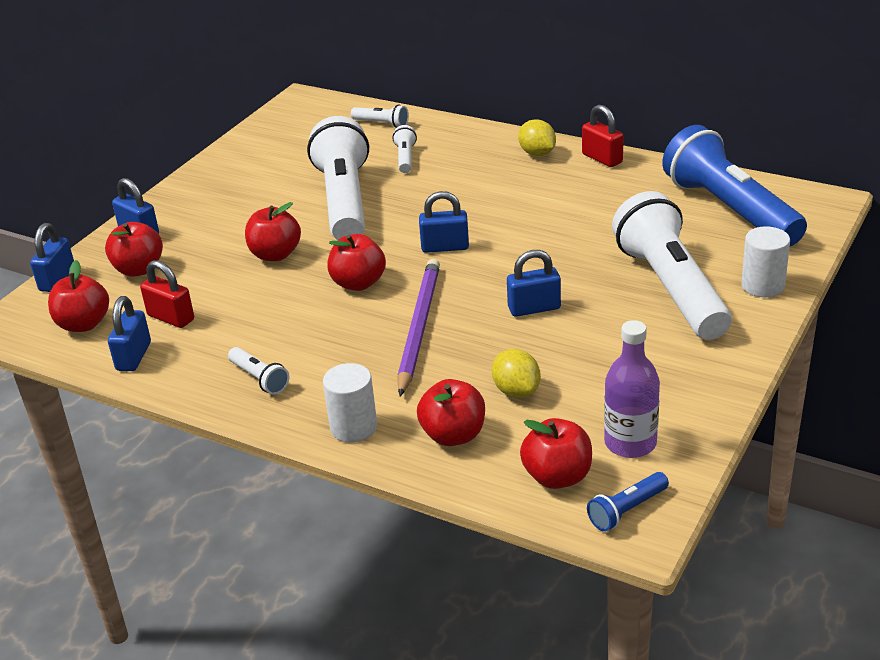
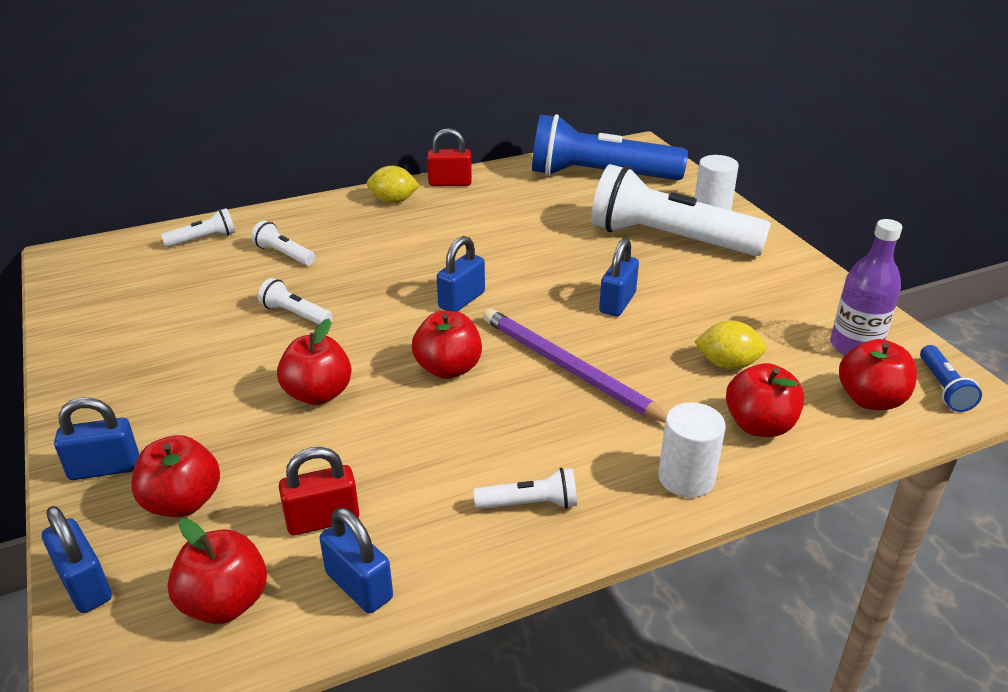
camera: 55 degrees left, 0 degrees up
(344, 201) = (295, 314): white flashlight -> white flashlight, size x0.41

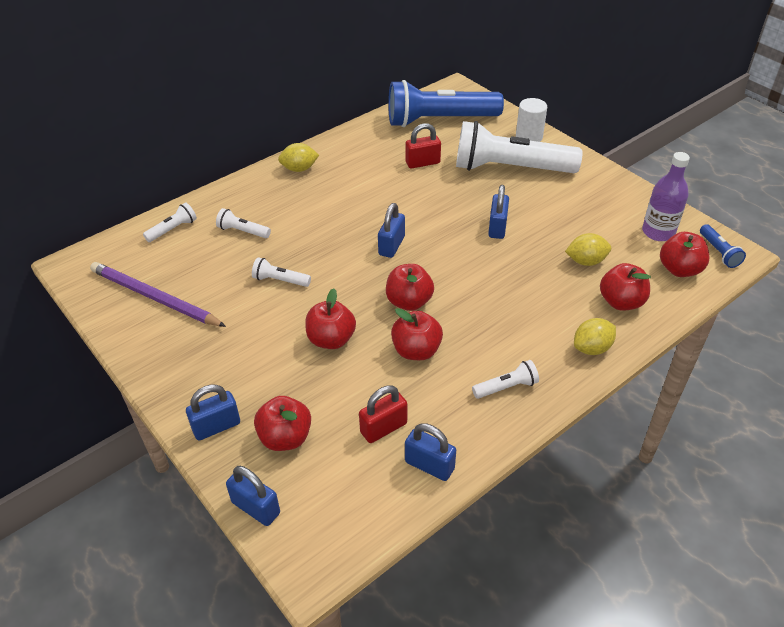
camera: 15 degrees left, 10 degrees up
(225, 602) = (353, 496): red apple -> red apple (416, 350)
(450, 183) = (333, 145): red padlock -> red padlock (422, 163)
(568, 369) = (487, 285): purple pencil -> purple pencil (154, 297)
(686, 478) = (592, 348): white cylinder -> yellow lemon

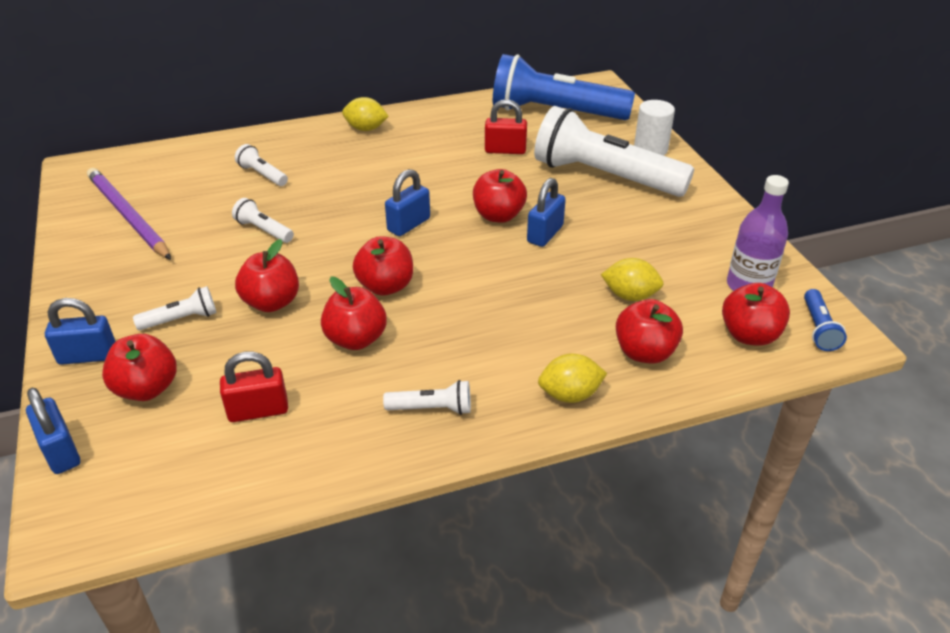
camera: 20 degrees right, 5 degrees down
(173, 229) = (195, 157): white flashlight -> white flashlight (181, 319)
(429, 465) = (278, 467): blue padlock -> none
(454, 221) = (498, 215): none -> red apple

